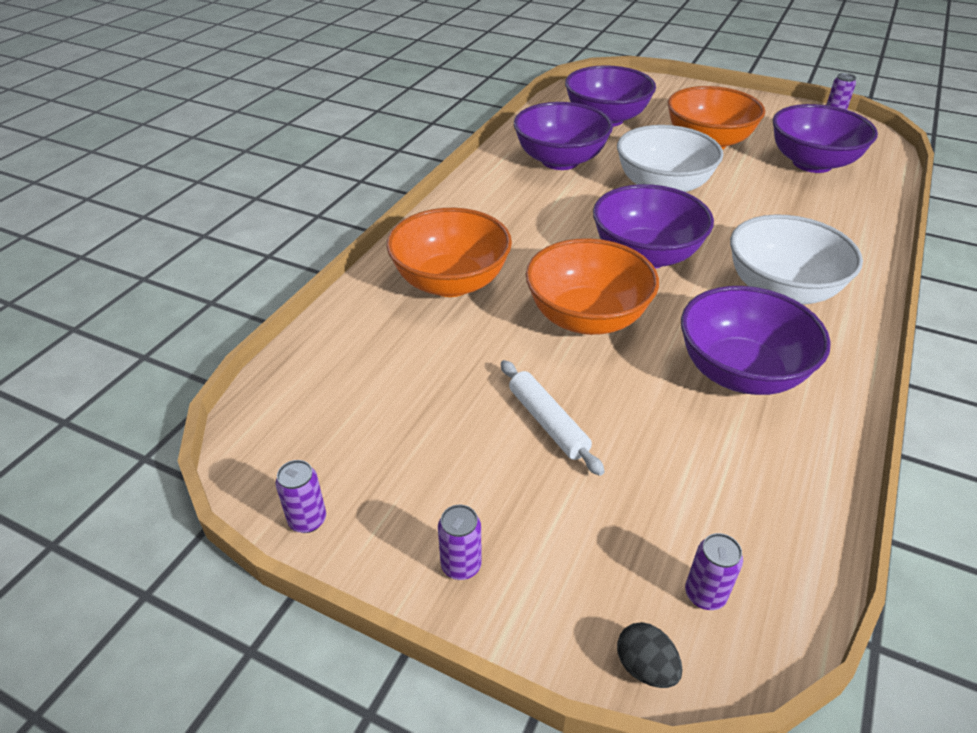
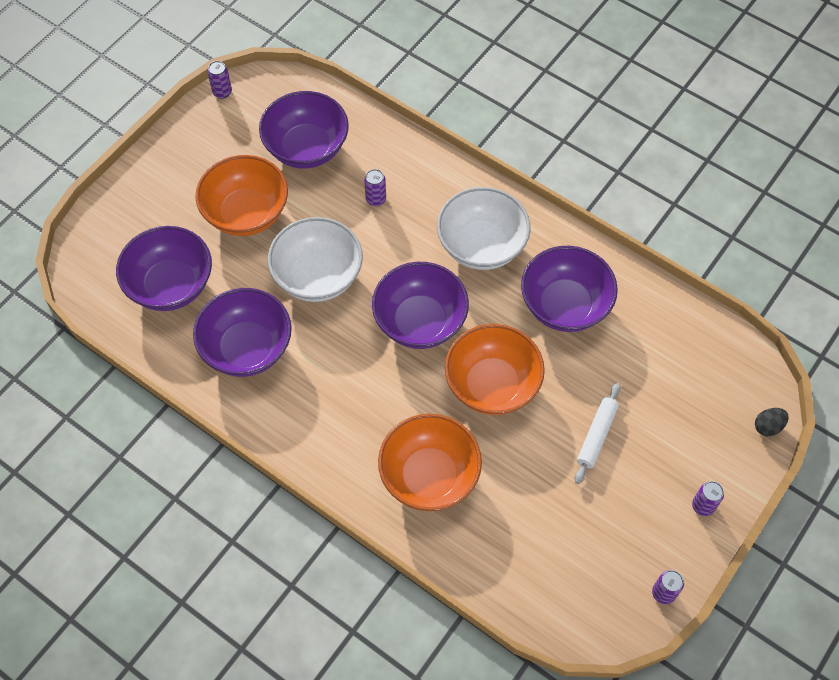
camera: 80 degrees left, 20 degrees up
(547, 423) = (597, 436): white rolling pin -> white rolling pin turned 45 degrees counterclockwise
(705, 594) = (729, 385): purple can -> purple can (376, 199)

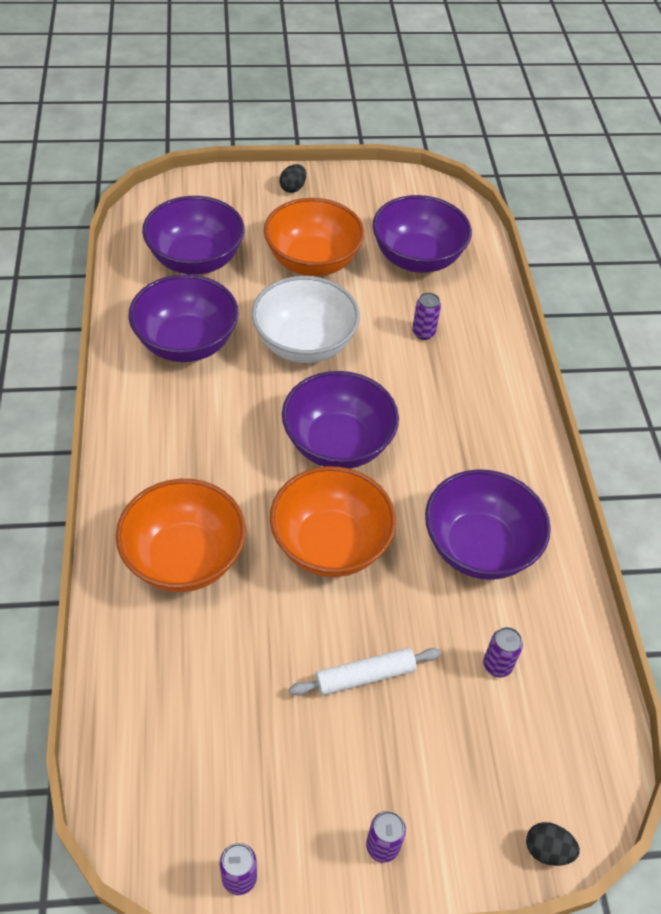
camera: 45 degrees right, 10 degrees down
(159, 169) = (293, 188): none -> black egg
(222, 92) = (404, 178): purple can -> purple can (497, 665)
(481, 246) = (466, 438): white bowl -> none

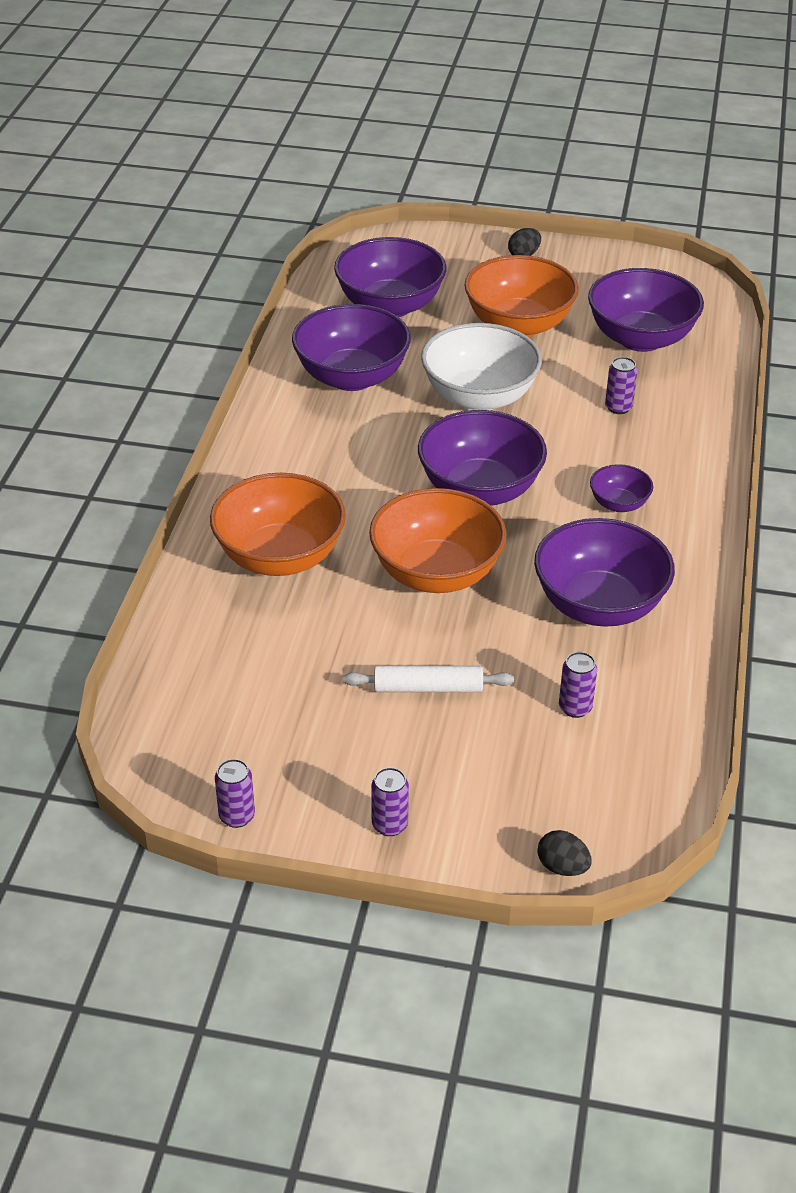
camera: 20 degrees right, 10 degrees down
(458, 434) = (619, 504): none -> purple bowl

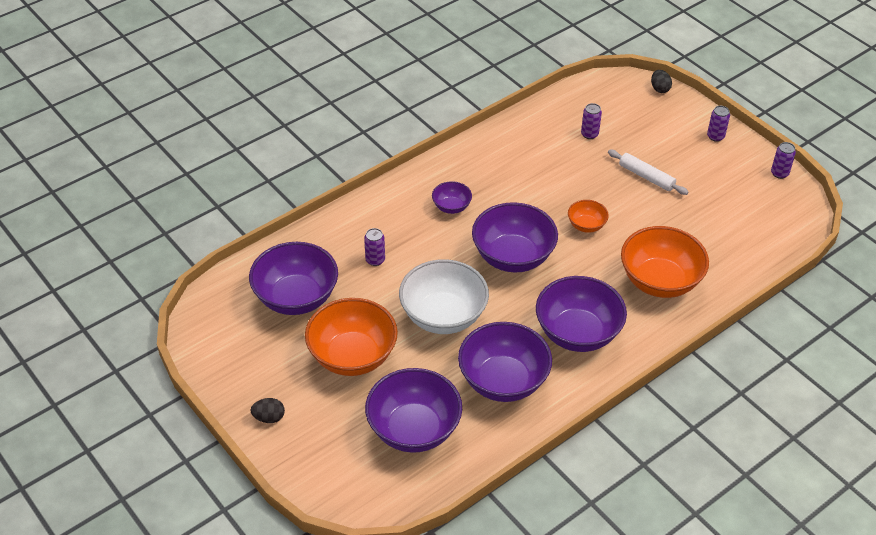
camera: 140 degrees left, 5 degrees up
(436, 573) = (586, 225): orange bowl -> orange bowl, size x0.49
(599, 605) = (526, 167): purple bowl -> purple bowl (577, 333)

